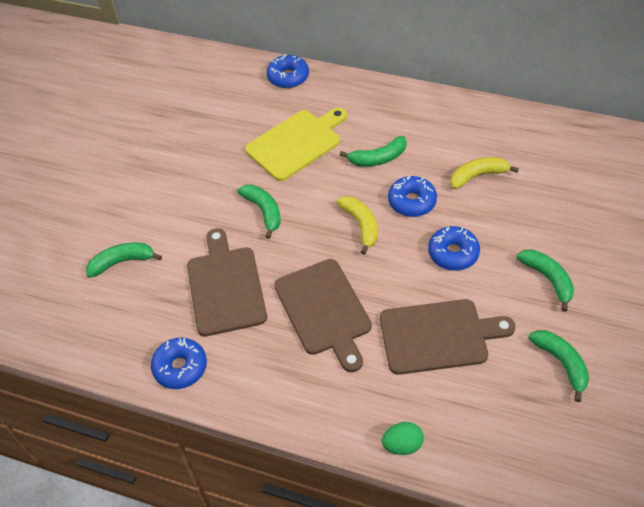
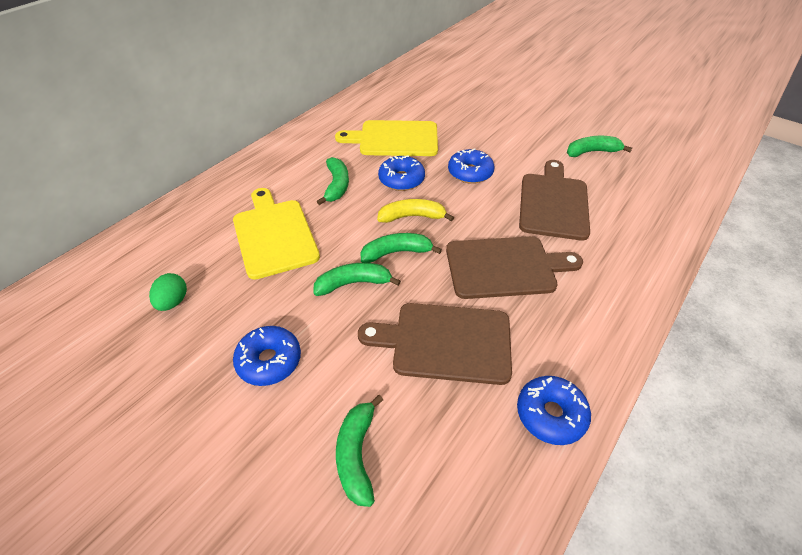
camera: 75 degrees left, 5 degrees down
(288, 77) = (171, 218): blue donut -> blue donut (269, 361)
(402, 445) = (661, 252): green egg -> green egg (173, 302)
(477, 176) = (394, 139): yellow banana -> yellow cutting board
(548, 279) = (514, 136): green banana -> green banana (396, 252)

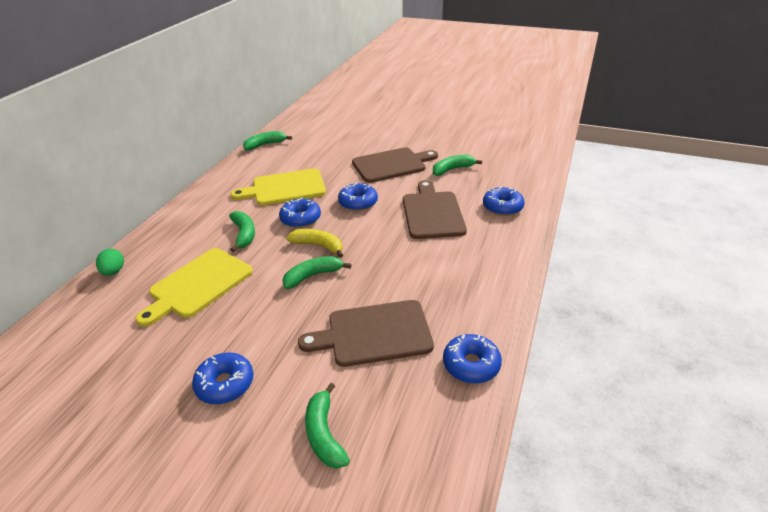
camera: 15 degrees left, 10 degrees down
(173, 302) = (117, 359): green egg -> green egg (114, 272)
(274, 235) = (198, 284): yellow cutting board -> yellow cutting board turned 105 degrees counterclockwise
(353, 283) = (282, 307): green banana -> green banana (265, 145)
(412, 217) = (318, 246): yellow banana -> yellow banana turned 45 degrees clockwise
(505, 267) = (406, 268): brown cutting board -> brown cutting board (391, 165)
(642, 213) = (502, 207): none -> blue donut

